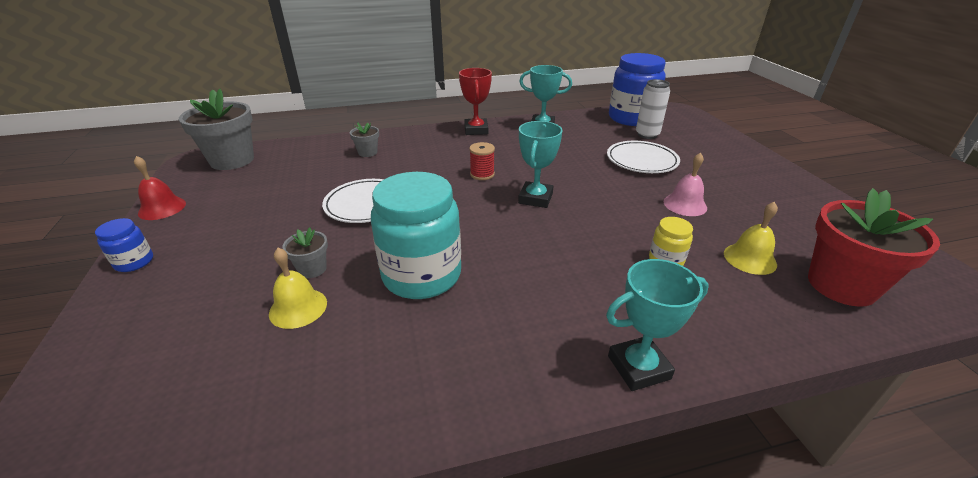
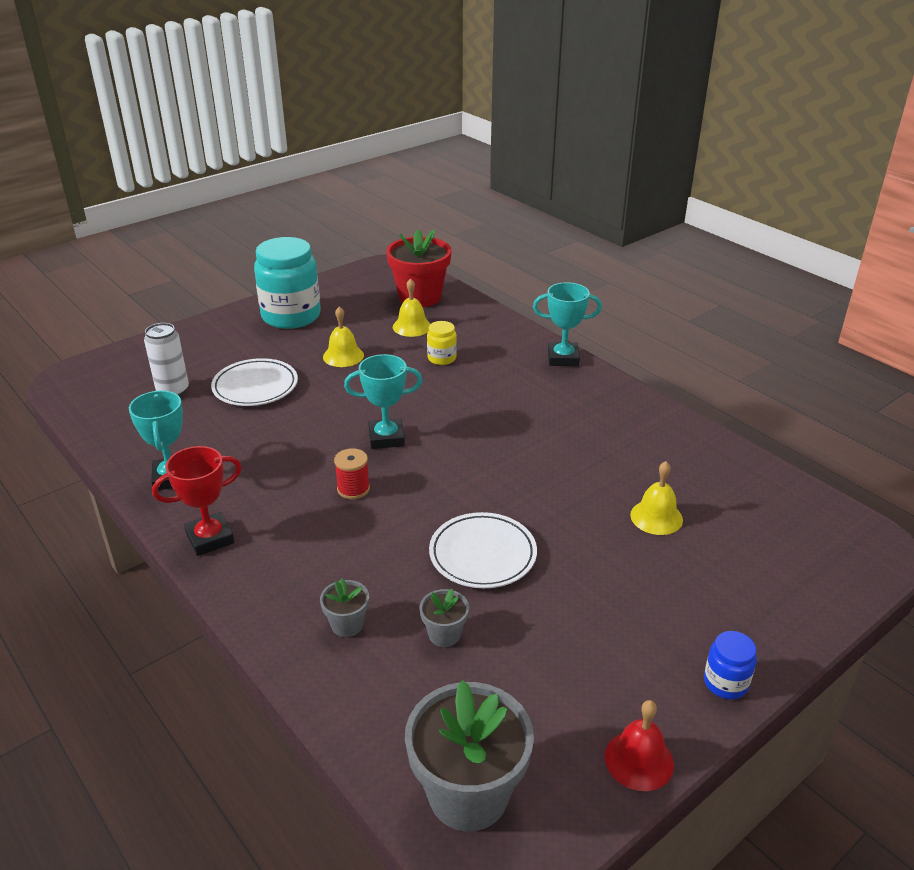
camera: 115 degrees left, 0 degrees up
(312, 269) = (610, 535): grey flower pot -> grey flower pot (444, 634)
(422, 275) = (560, 467): turquoise jar -> turquoise jar (291, 316)
(631, 118) = (114, 408): blue jar -> none
(638, 367) = (563, 358): turquoise trophy -> turquoise trophy turned 45 degrees counterclockwise
(685, 204) = (343, 356): pink bell -> yellow bell

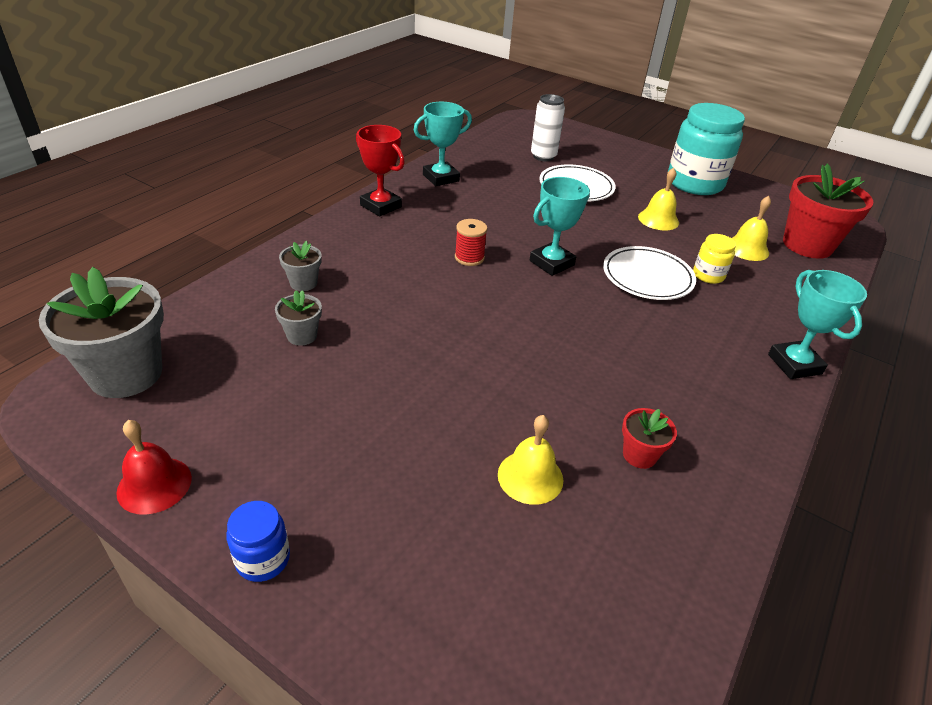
camera: 70 degrees right, 5 degrees up
(386, 438) = (551, 263): turquoise trophy -> turquoise trophy turned 75 degrees clockwise
(482, 554) = (412, 344): white plate -> white plate (647, 277)
(642, 458) = (639, 455): none -> red flower pot

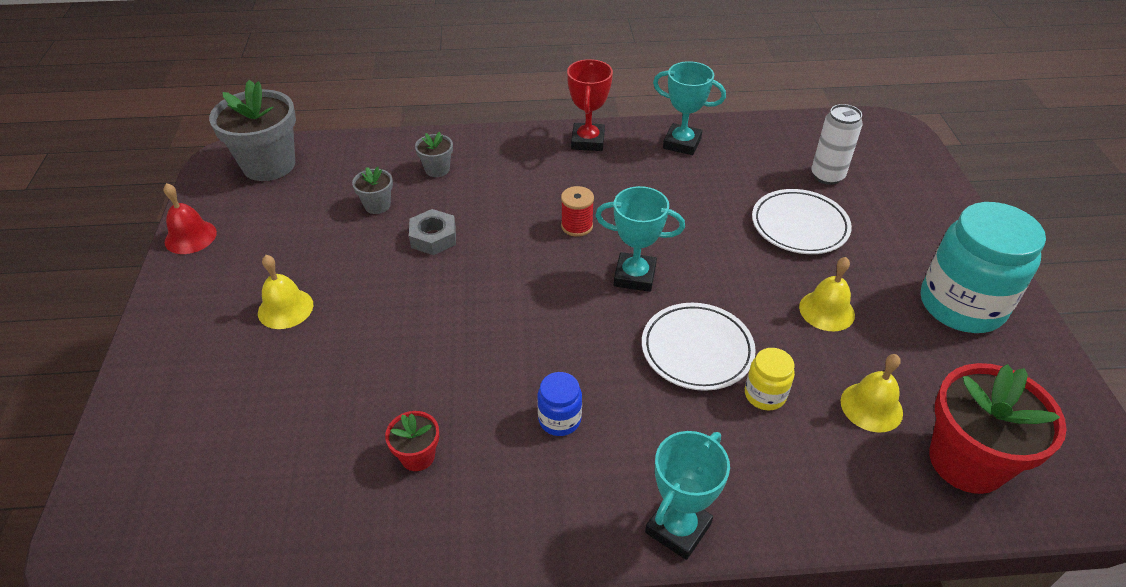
camera: 55 degrees right, 5 degrees up
(263, 559) = (166, 314): blue jar -> blue jar (559, 419)
(390, 326) = (433, 237): none -> grey nut
(530, 477) = (335, 400): yellow bell -> yellow bell (285, 308)

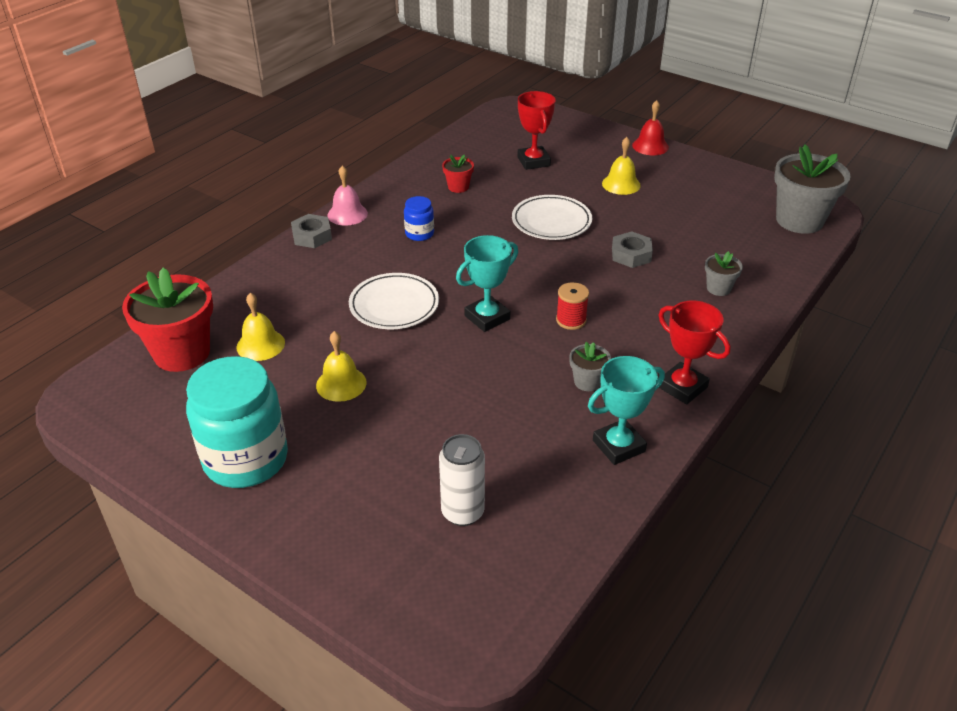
camera: 130 degrees right, 5 degrees down
(190, 237) = (733, 173): red bell -> red bell (650, 146)
(282, 419) = (533, 161): none -> red trophy
(377, 205) = (696, 246): grey flower pot -> grey flower pot (587, 382)
(594, 531) = (347, 214): none -> pink bell
(678, 528) = (312, 236): turquoise trophy -> grey nut
(765, 395) = (329, 310): yellow jar -> none
(799, 226) = (429, 438): white plate -> white plate (551, 221)

